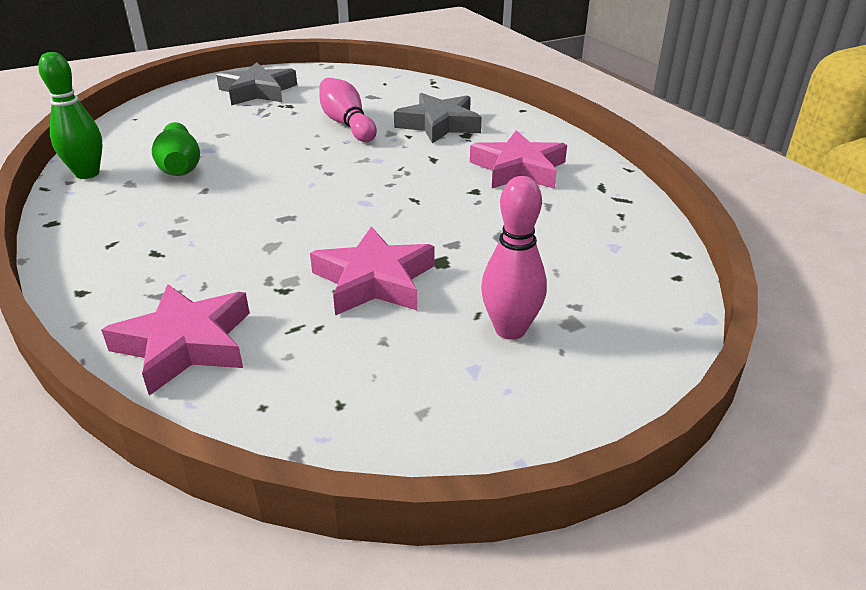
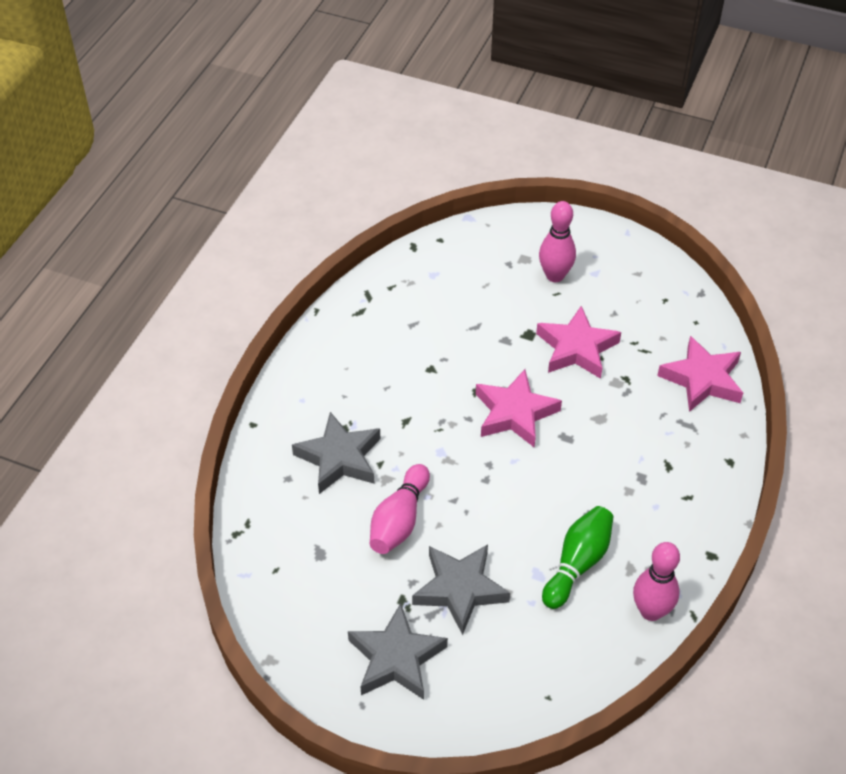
camera: 130 degrees left, 15 degrees up
(87, 174) = (651, 611): green bowling pin -> pink bowling pin
(256, 122) = (460, 589): none -> grey star
(519, 169) = (374, 364): pink star -> pink star (514, 413)

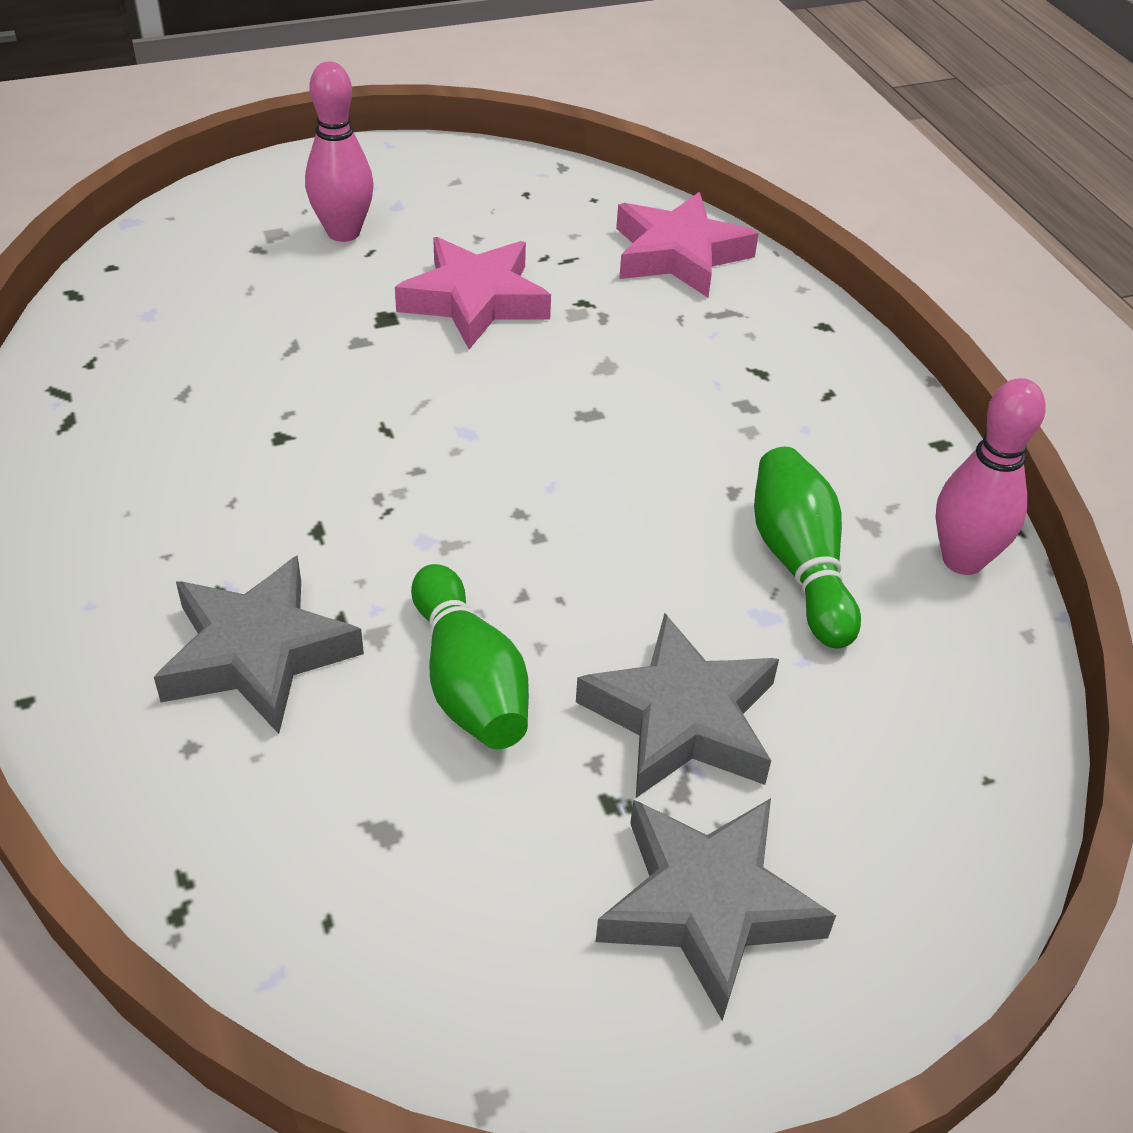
camera: 45 degrees left, 5 degrees down
(399, 520) = (468, 681): pink bowling pin -> green bowling pin
(514, 413) = (480, 424): pink star -> none

